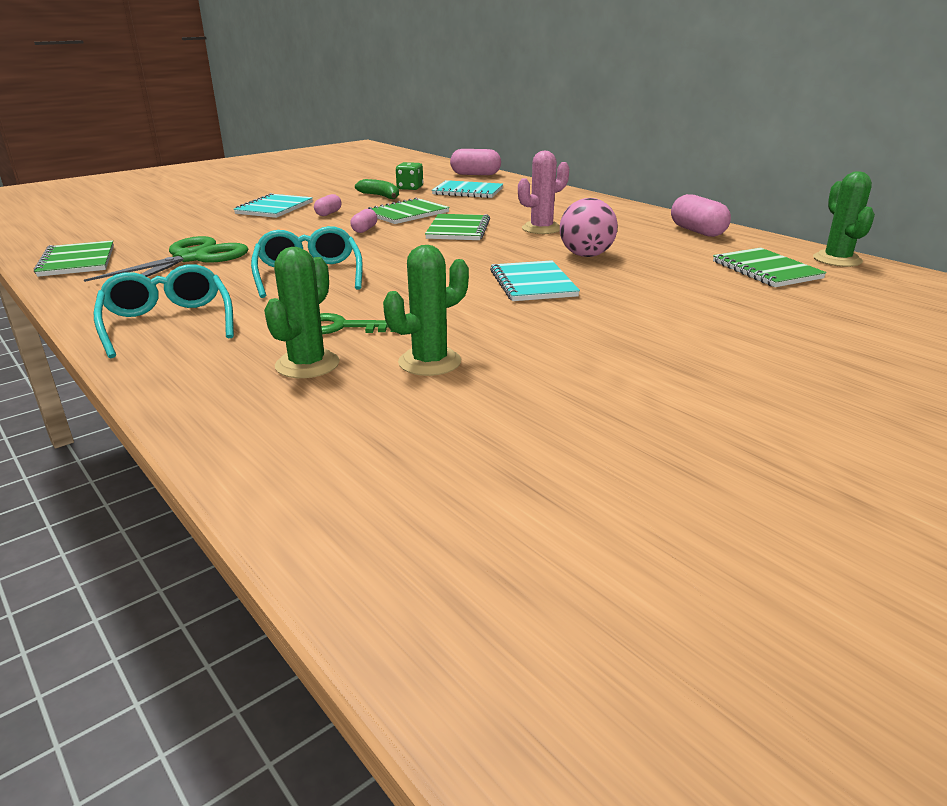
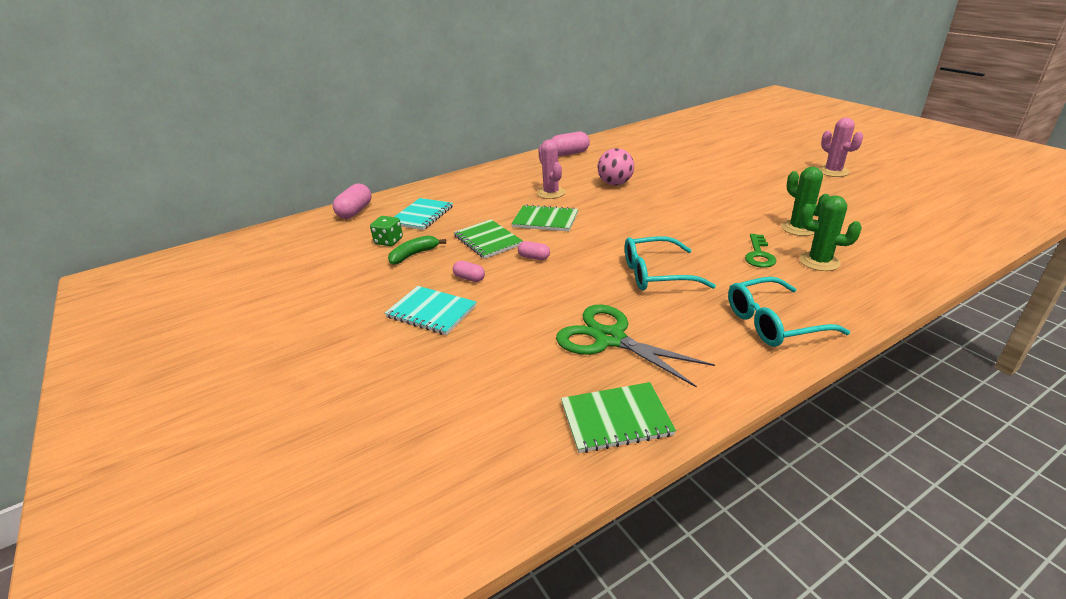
camera: 80 degrees left, 5 degrees up
(532, 284) = (670, 200): turquoise notebook -> none
(751, 431) = (833, 171): none -> pink cactus
(766, 270) = (643, 147): green notebook -> none
(837, 260) = (627, 133): green cactus -> none

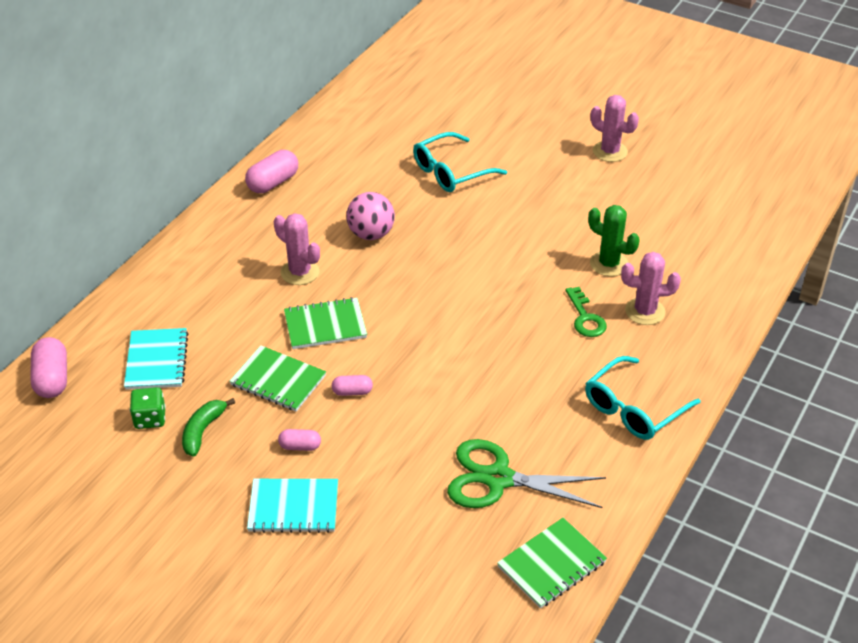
camera: 30 degrees left, 10 degrees up
(657, 274) = (498, 377): turquoise glasses -> turquoise glasses (451, 172)
(819, 262) = (645, 311): green cactus -> pink cactus

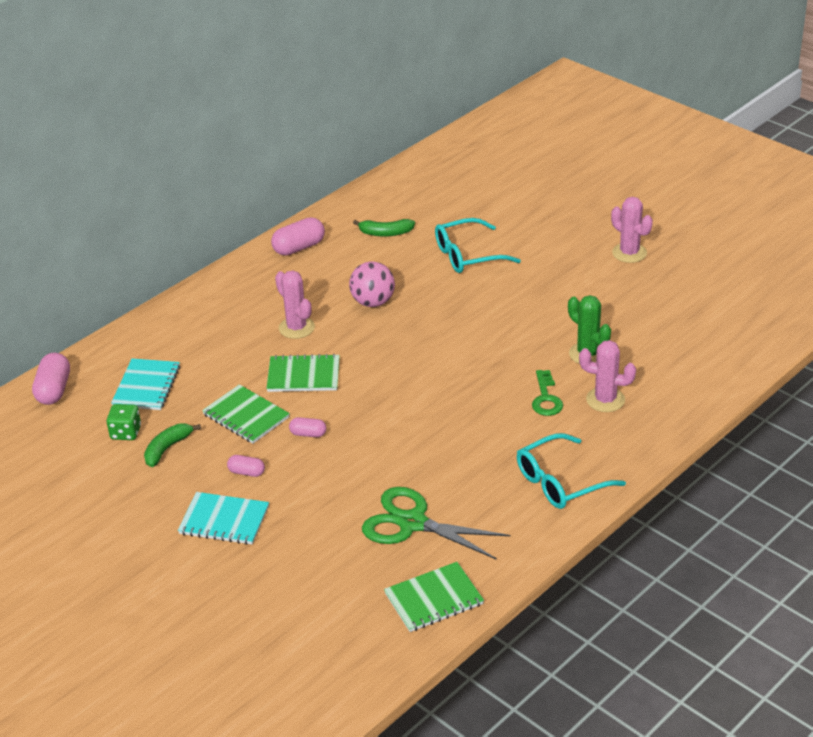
camera: 15 degrees right, 5 degrees down
(358, 157) = (385, 233): none -> green banana

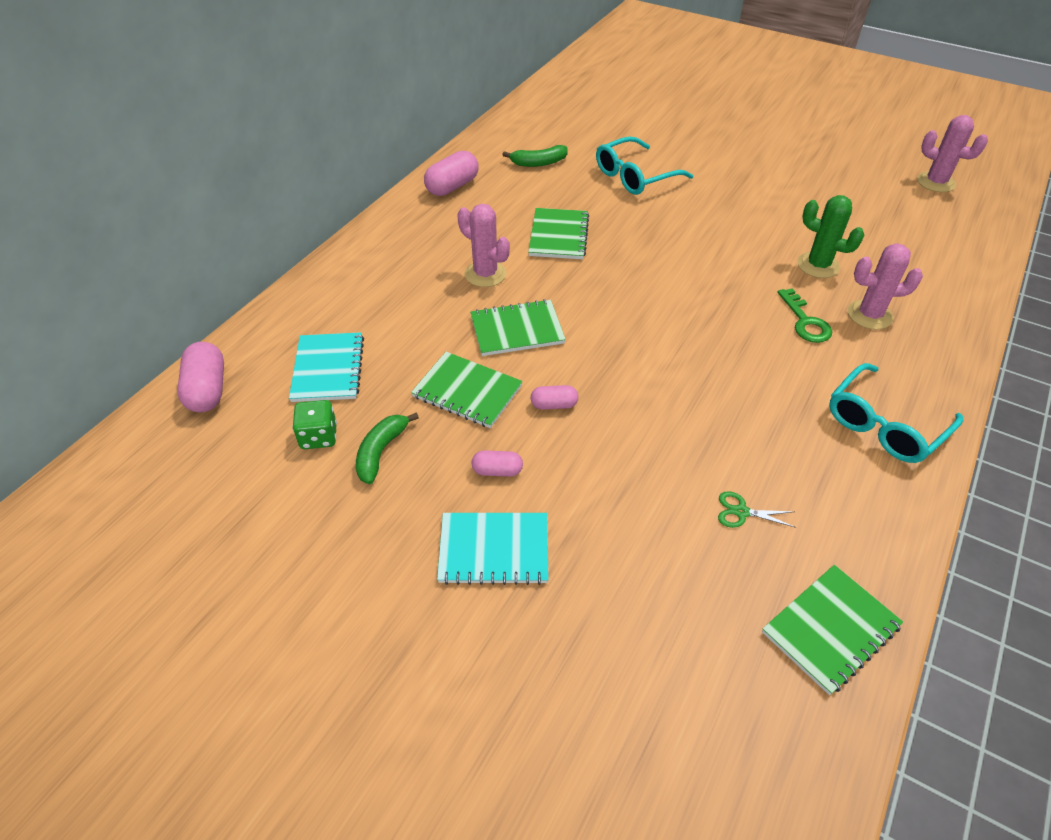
camera: 15 degrees left, 10 degrees up
(373, 302) = (558, 235): pink ball -> green notebook
(412, 523) = (741, 512): green scissors -> green scissors, size x0.41
(629, 253) = (793, 158): pink cactus -> pink cactus (935, 182)

